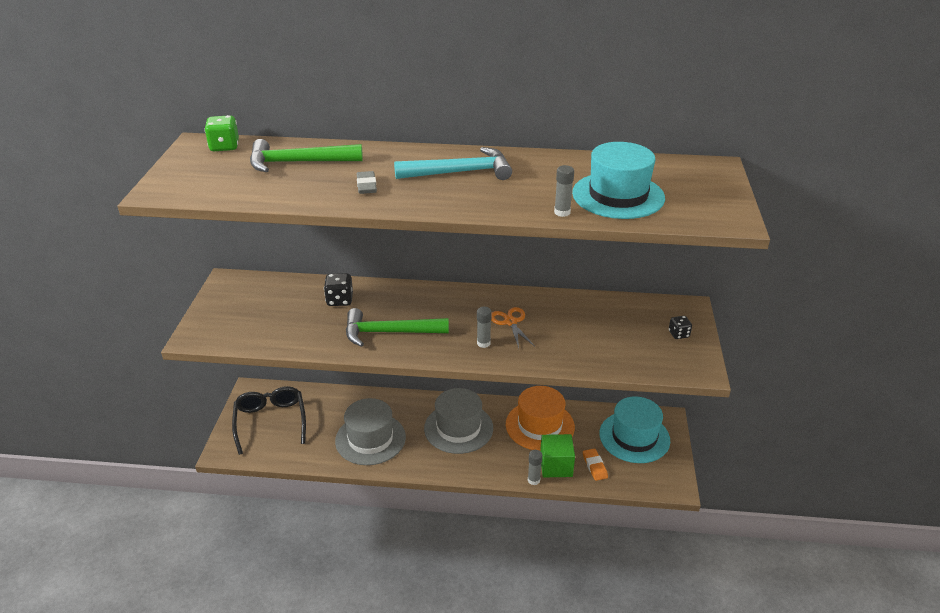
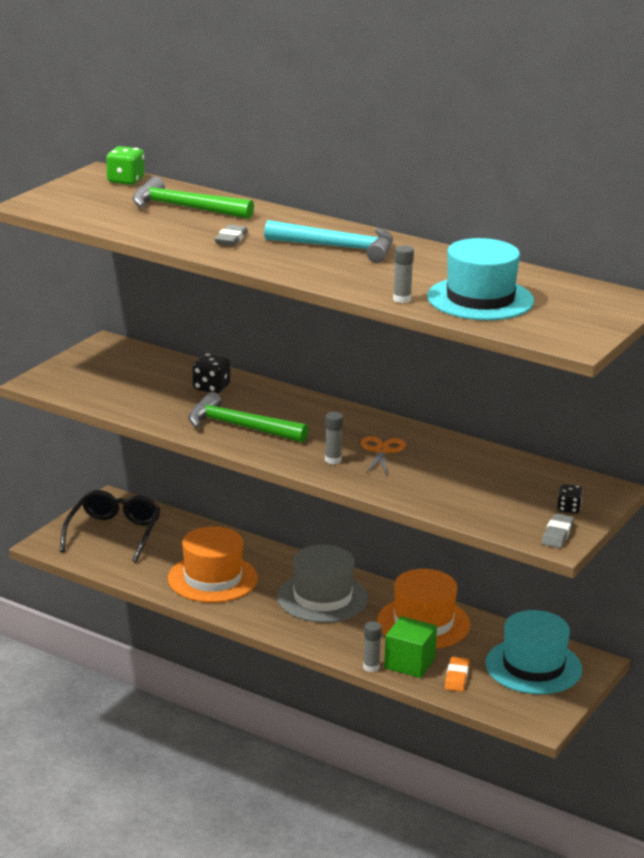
camera: 25 degrees right, 10 degrees down
(370, 439) = (212, 579): grey hat -> orange hat
(693, 361) = (557, 534): none -> grey eraser

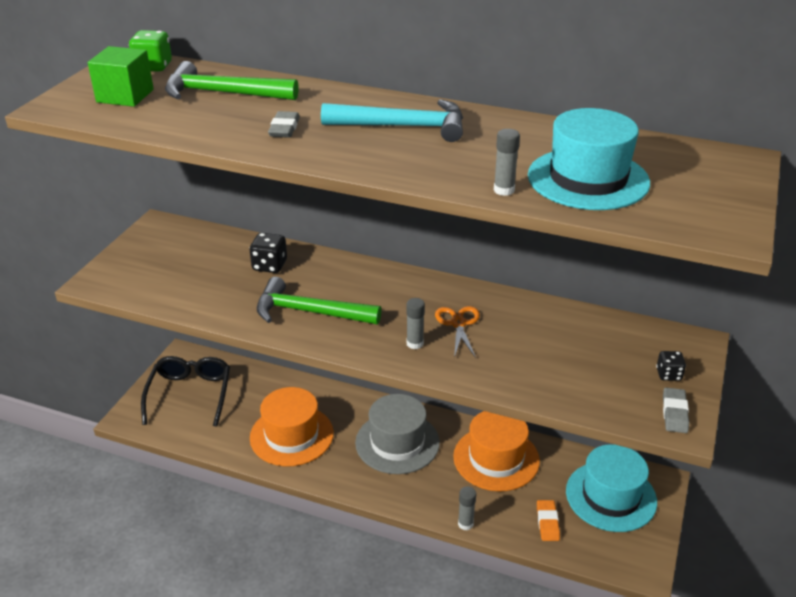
camera: 10 degrees left, 10 degrees up
(409, 663) = (499, 512): green cube -> green cube (125, 96)

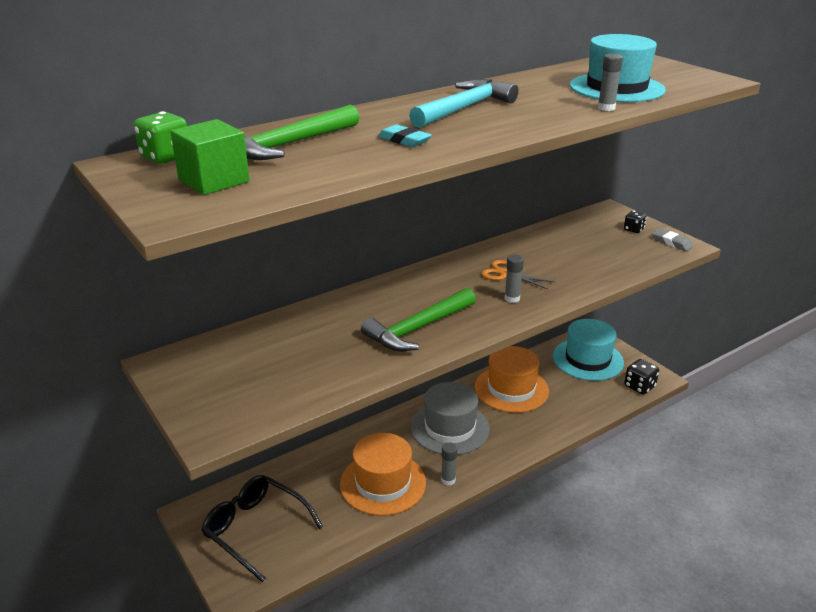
camera: 55 degrees left, 5 degrees down
(269, 266) = (324, 325): black dice -> black dice (639, 387)
(284, 128) = (404, 140): grey eraser -> turquoise eraser
(465, 524) = (562, 432): grey glue stick -> grey glue stick (448, 480)
(547, 522) = (590, 396): orange eraser -> none

